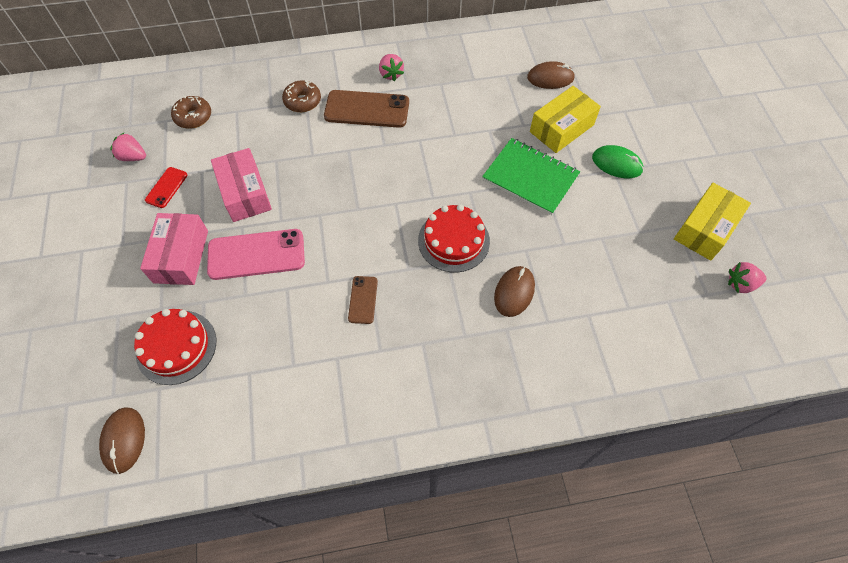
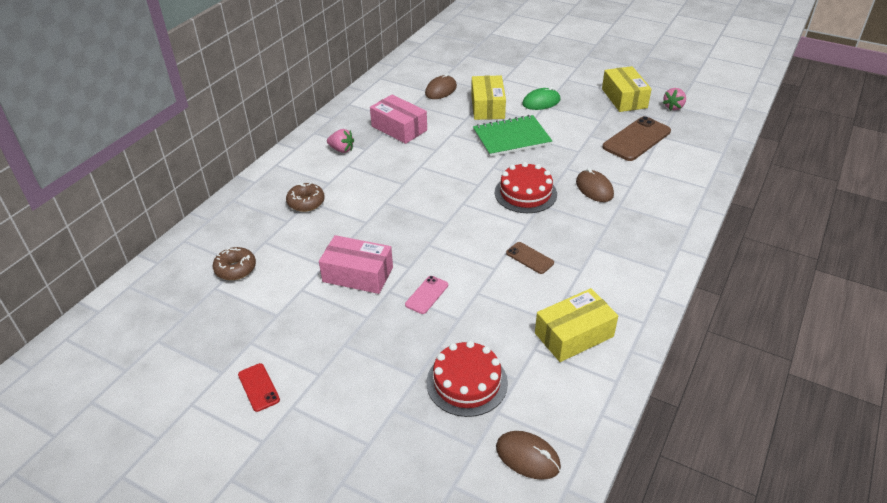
camera: 50 degrees left, 20 degrees down
(133, 157) = (228, 326): pink strawberry -> none
(166, 187) = (292, 318): red phone -> red phone (258, 387)
(181, 256) = (377, 340): pink box -> pink box (399, 128)
(256, 254) = (426, 295): pink phone -> pink phone, size x0.52
(287, 394) = (574, 335): none -> yellow box
(367, 109) = (359, 176): brown phone -> brown phone (636, 139)

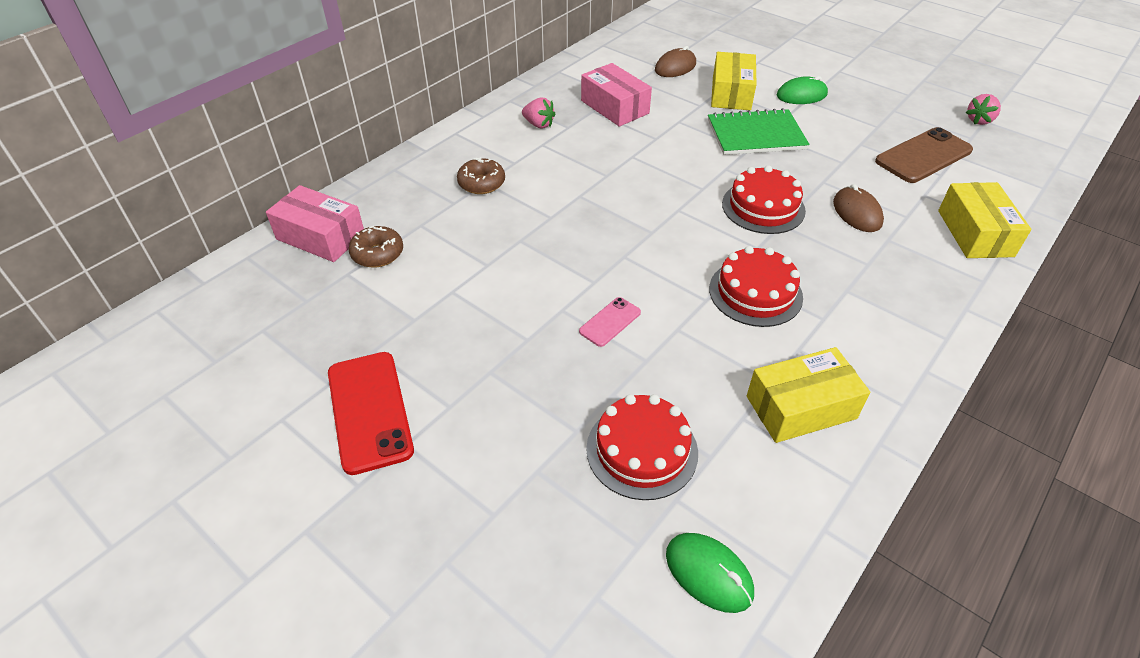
camera: 10 degrees right, 5 degrees up
(258, 387) = (370, 411): red phone -> red phone, size x1.92
(358, 274) = (526, 282): pink box -> pink box (321, 236)
(527, 457) = (709, 573): brown mouse -> green mouse
(529, 258) = (755, 293): brown phone -> red cake
(624, 98) = (913, 102): yellow box -> yellow box (975, 233)

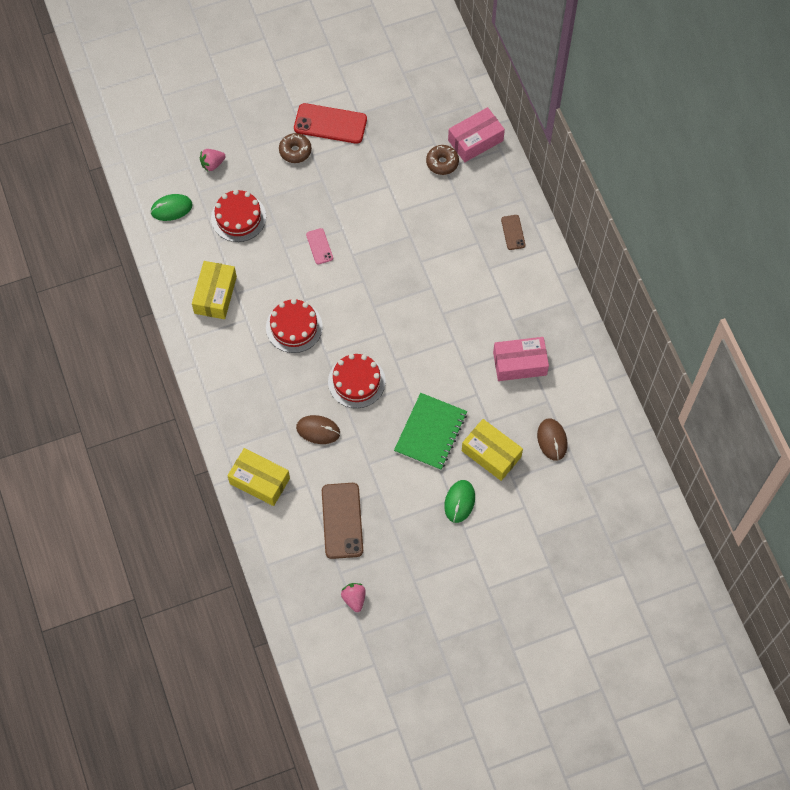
camera: 120 degrees right, 20 degrees up
(450, 161) = (513, 232): none -> brown phone
(481, 183) = (477, 240): brown donut -> brown donut (295, 151)
(539, 124) = (526, 303): pink strawberry -> pink strawberry (212, 164)

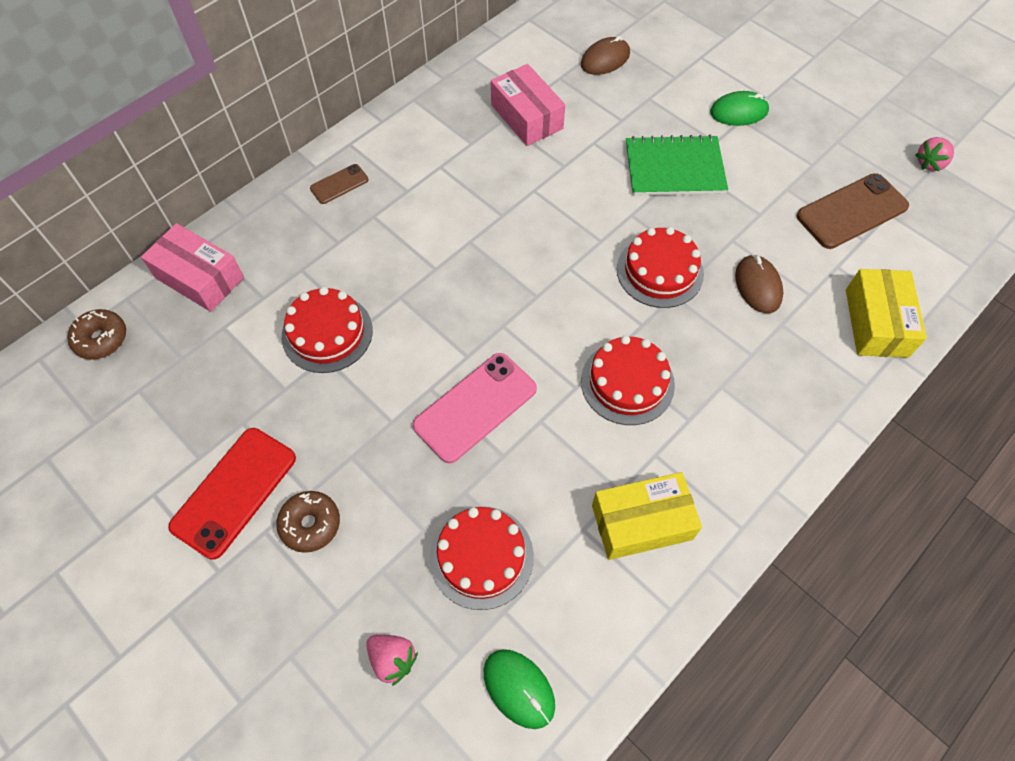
camera: 115 degrees left, 5 degrees down
(319, 246) = (475, 407): pink phone -> pink phone, size x1.92
(330, 124) = (234, 492): red phone -> red phone turned 45 degrees clockwise
(404, 192) = (327, 333): none -> red cake
(442, 163) = (255, 304): brown donut -> brown donut (101, 339)
(491, 454) = (660, 104): yellow box -> none

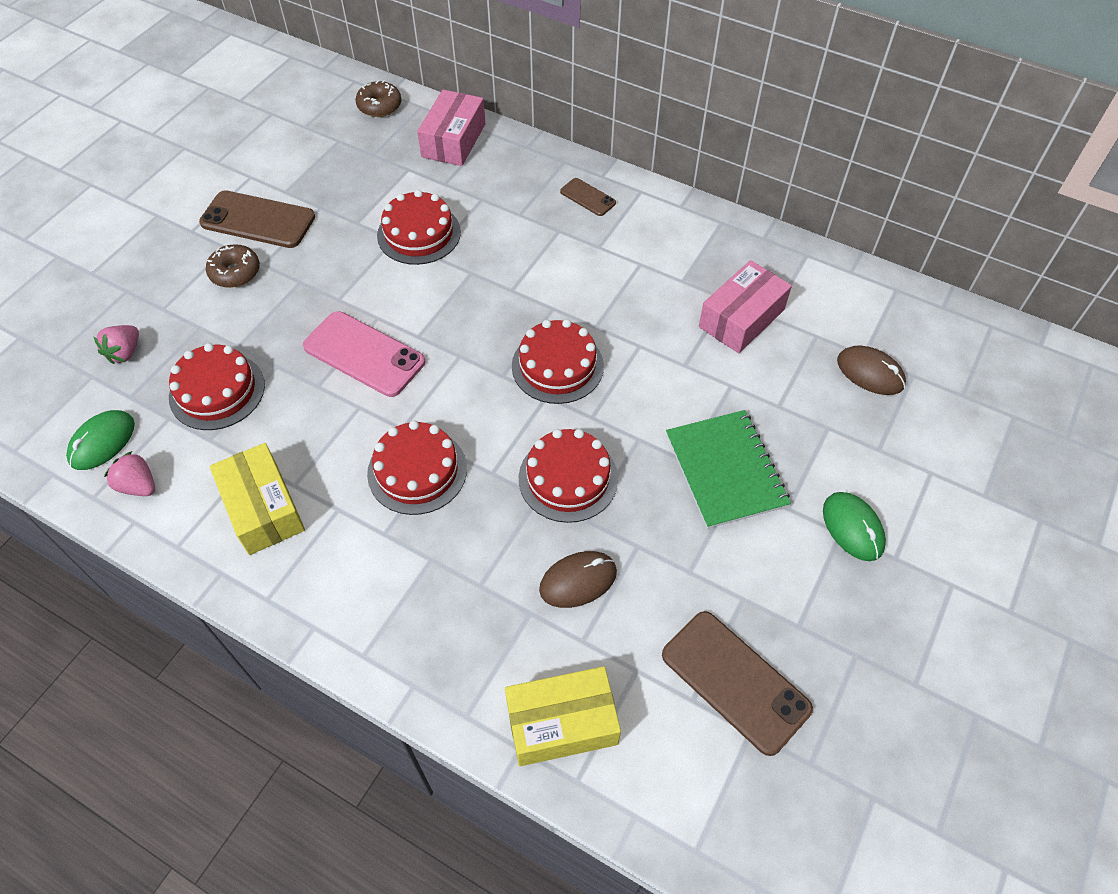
camera: 75 degrees right, 5 degrees down
(234, 492) = (258, 220): red phone -> brown phone
(538, 252) = (557, 366): none -> red cake
(930, 163) = (870, 787): pink strawberry -> pink strawberry (138, 486)

